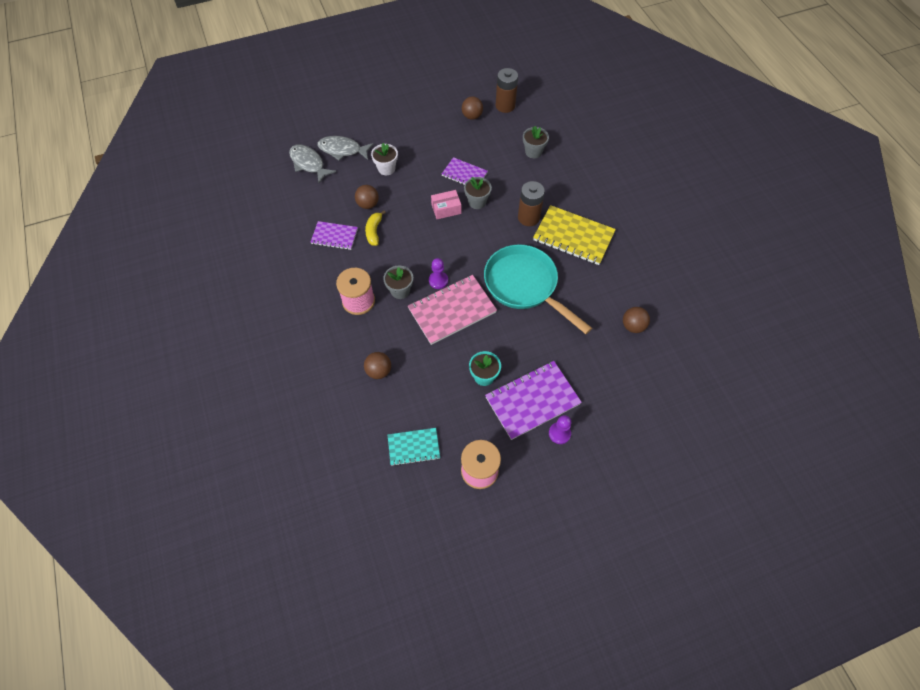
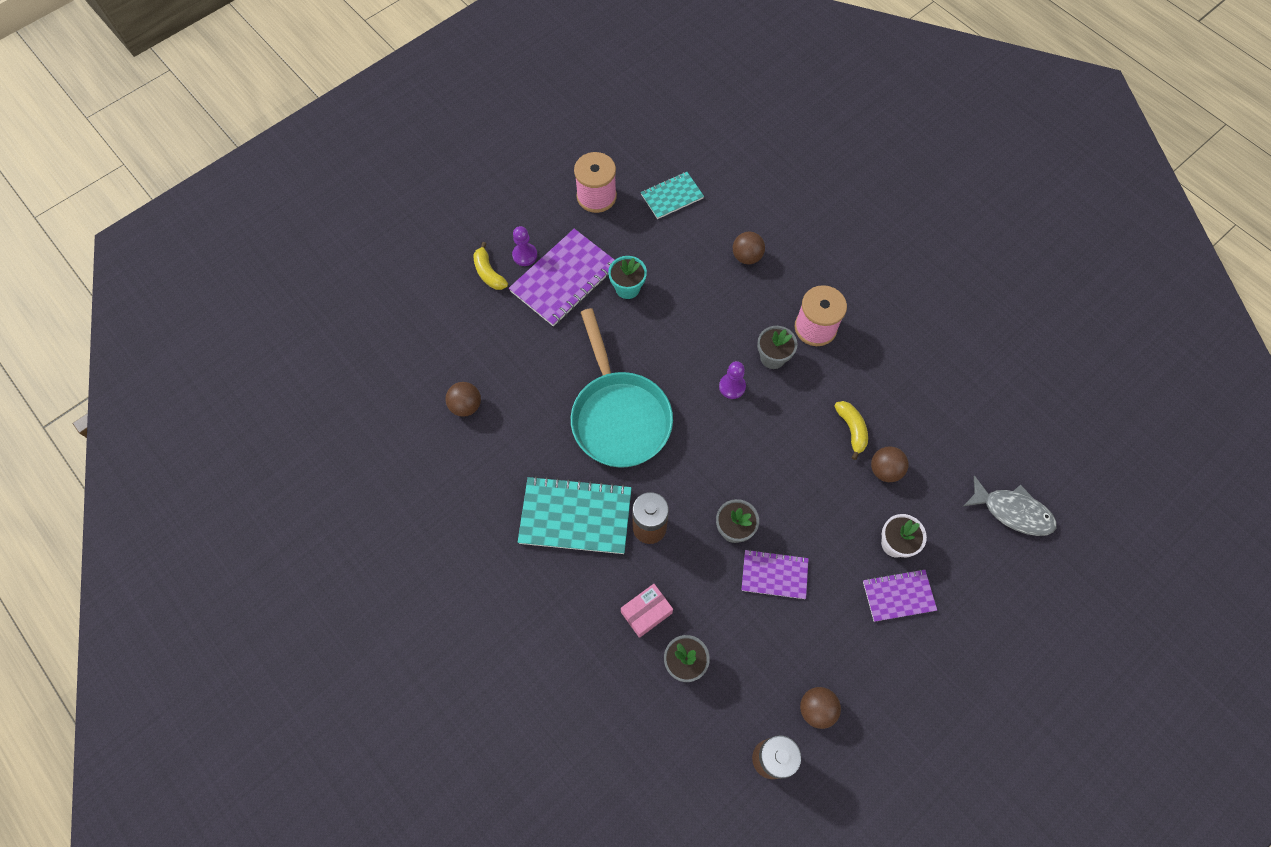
camera: 160 degrees right, 5 degrees up
(334, 236) = (898, 404): purple notebook -> purple notebook (898, 596)
(342, 150) = (981, 556): grey fish -> none
(446, 209) = (772, 501): pink box -> pink box (646, 612)
(452, 310) = (697, 353): pink notebook -> none
(524, 286) = (619, 416): turquoise pan -> turquoise pan turned 45 degrees clockwise
(573, 236) = (575, 516): yellow notebook -> turquoise notebook
(594, 427) = (489, 273): none -> yellow banana

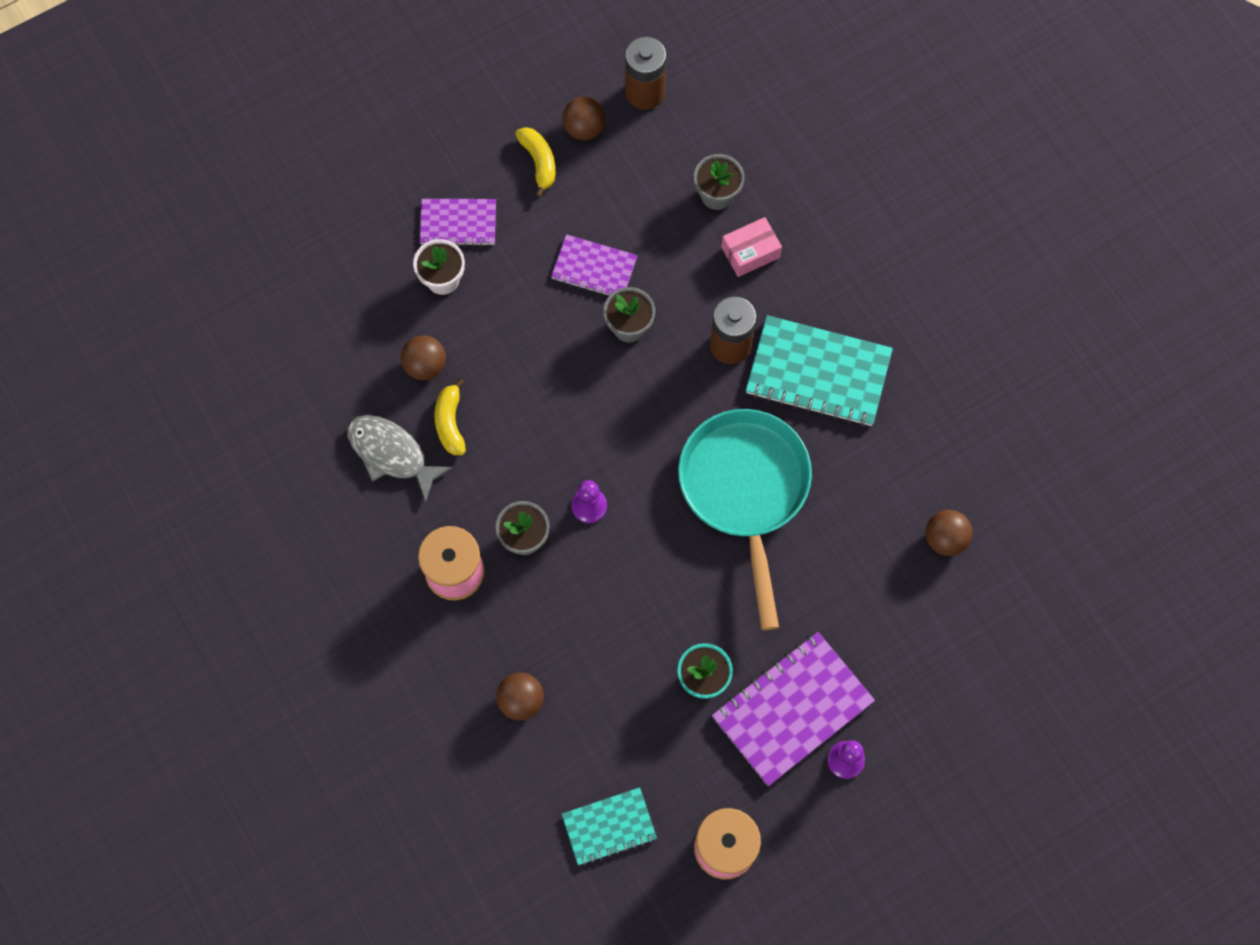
camera: 170 degrees left, 5 degrees up
(489, 273) = (901, 739): yellow banana -> yellow banana (539, 162)
(1012, 511) = (289, 292): grey fish -> grey fish (391, 454)

